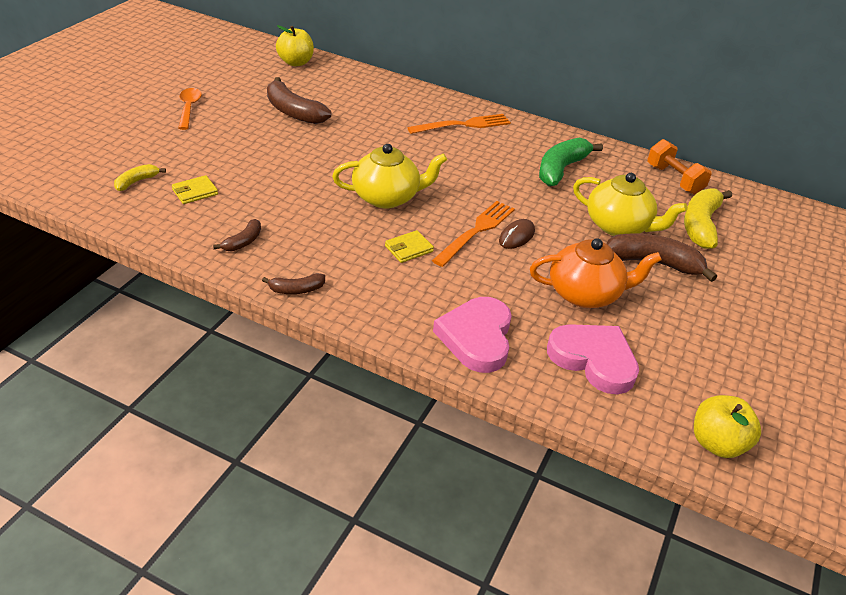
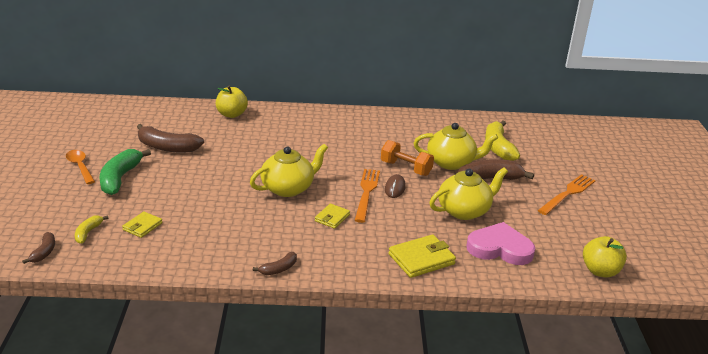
camera: 25 degrees left, 10 degrees down
(243, 242) = (212, 250): brown banana -> brown banana (44, 252)
(295, 62) = (136, 110): yellow apple -> yellow apple (231, 114)
(464, 125) = (300, 124): orange fork -> orange fork (568, 193)
(476, 337) = (421, 259): pink heart -> yellow wallet
(561, 169) = (388, 136): green banana -> green banana (120, 178)
(585, 294) = (464, 211): orange teapot -> yellow teapot
(674, 179) = (461, 123): orange dumbbell -> orange dumbbell (406, 168)

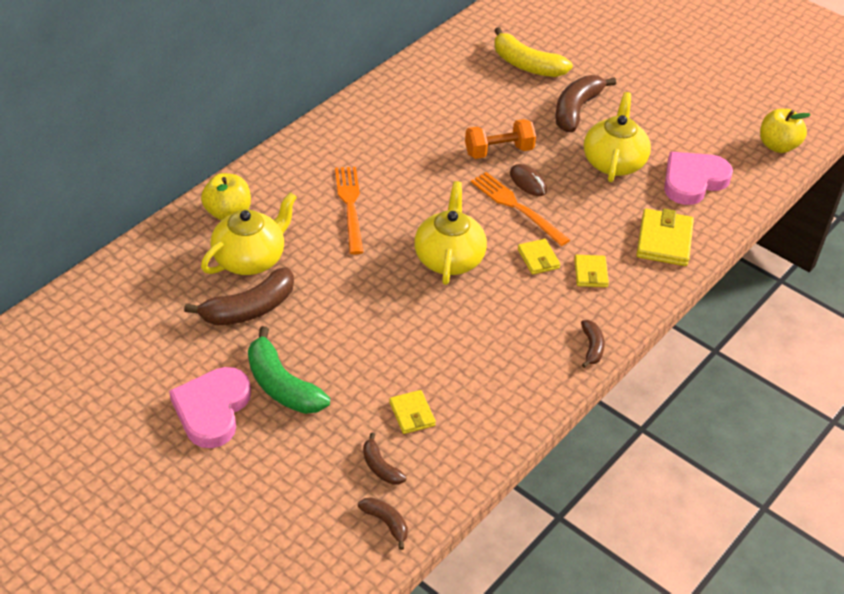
camera: 50 degrees left, 15 degrees up
(80, 166) = (212, 409): orange spoon -> pink heart
(88, 233) = (380, 467): yellow banana -> brown banana
(347, 242) = (590, 273): none -> yellow wallet
(451, 162) = (521, 114): yellow teapot -> yellow teapot (250, 259)
(568, 193) = (650, 79): orange fork -> orange fork (350, 205)

